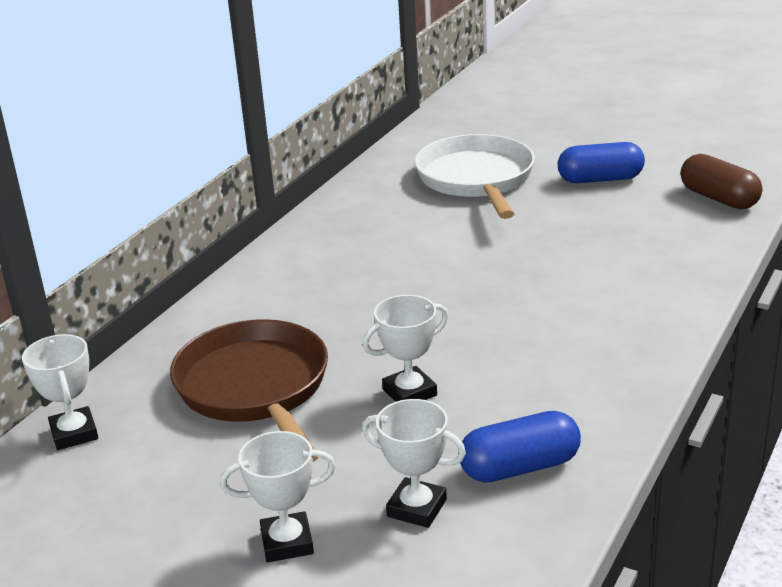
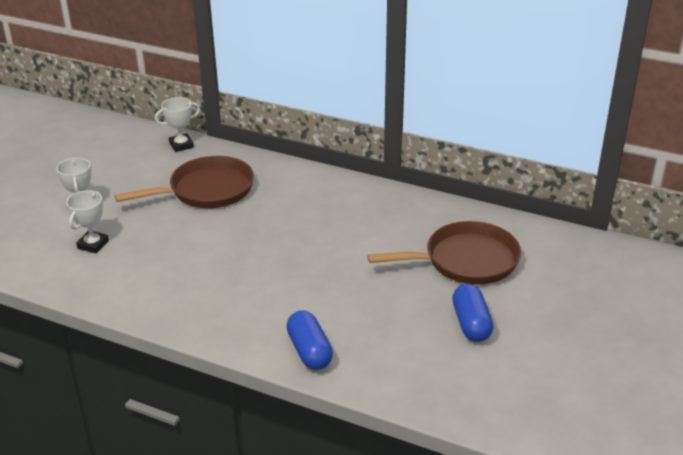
camera: 85 degrees right, 5 degrees up
(409, 392) = (191, 239): white trophy -> none
(476, 180) = (465, 261): white pan -> brown pan
(520, 467) = (114, 277): blue capsule -> blue capsule (309, 351)
(719, 198) = (438, 389): brown capsule -> none

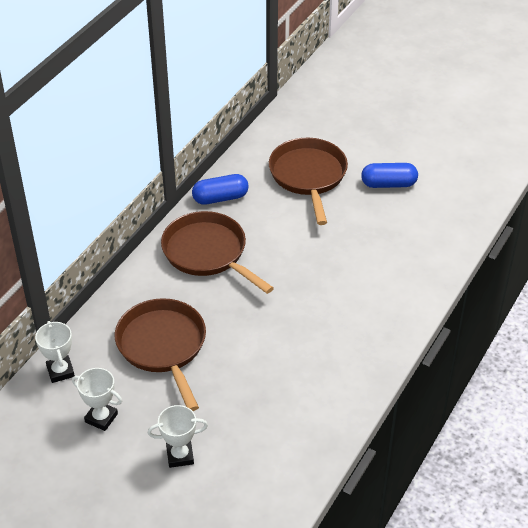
camera: 85 degrees left, 10 degrees up
(93, 245) = (249, 439): white trophy -> white trophy (101, 418)
(309, 351) = (419, 278): blue capsule -> blue capsule (220, 198)
(329, 204) = (208, 253): none -> brown pan

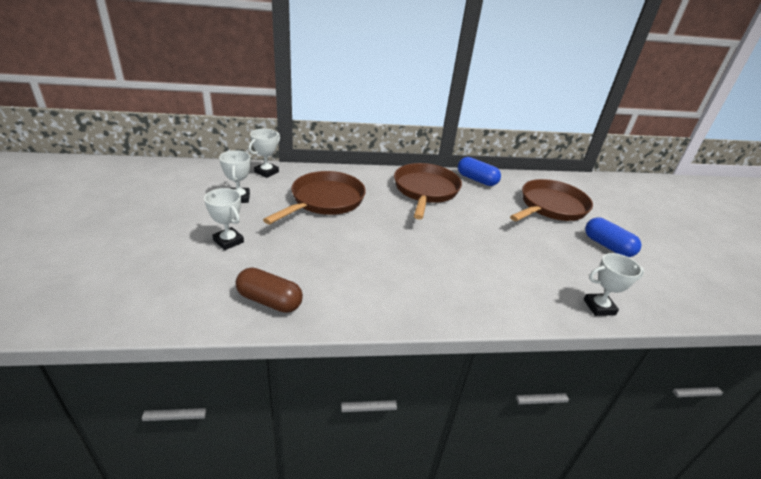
camera: 50 degrees right, 10 degrees down
(292, 457) = (269, 301): none -> brown capsule
(446, 250) = (599, 307): none -> white trophy

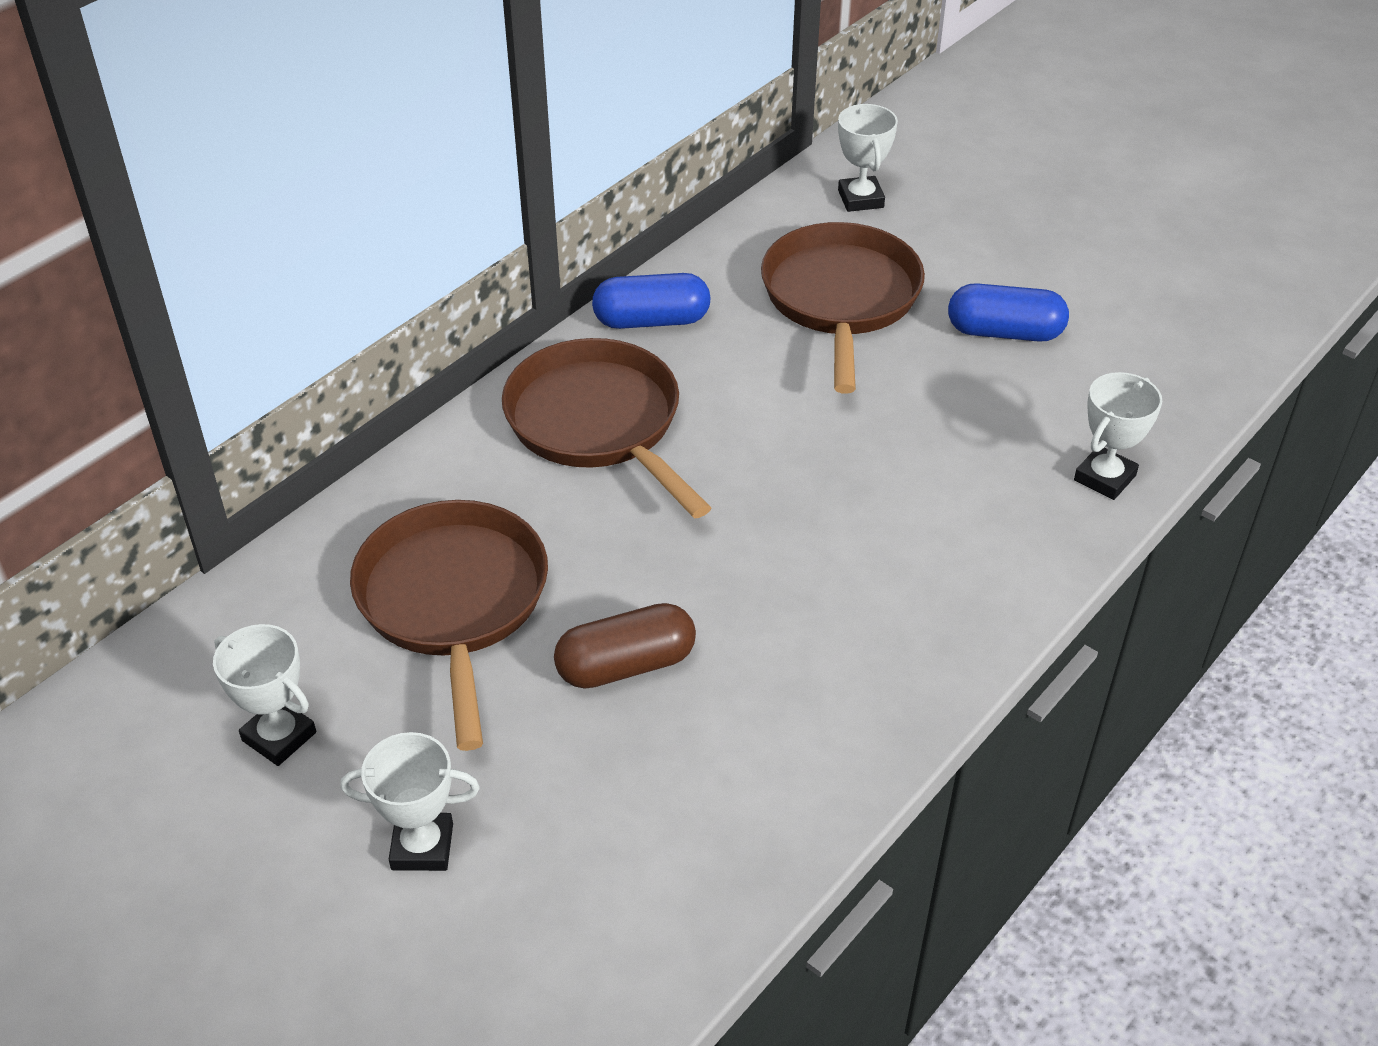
camera: 40 degrees left, 10 degrees up
(266, 172) = (226, 625): white trophy -> white trophy (860, 199)
(269, 301) = (670, 888): brown capsule -> brown capsule (626, 665)

